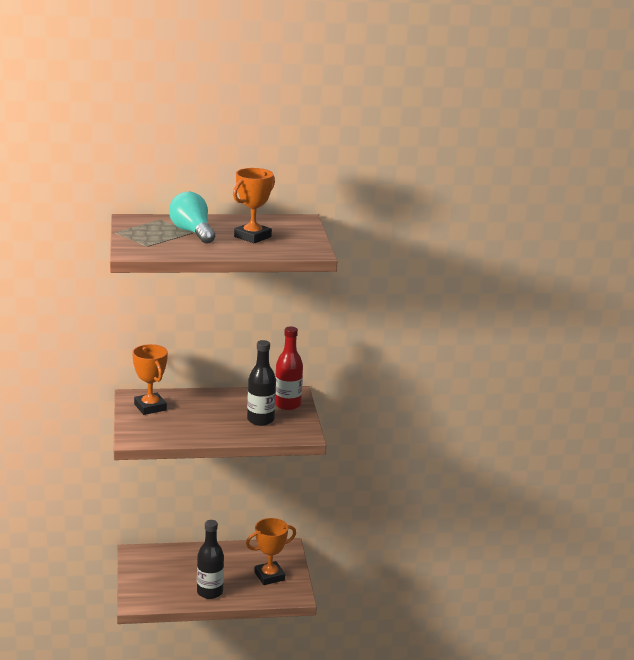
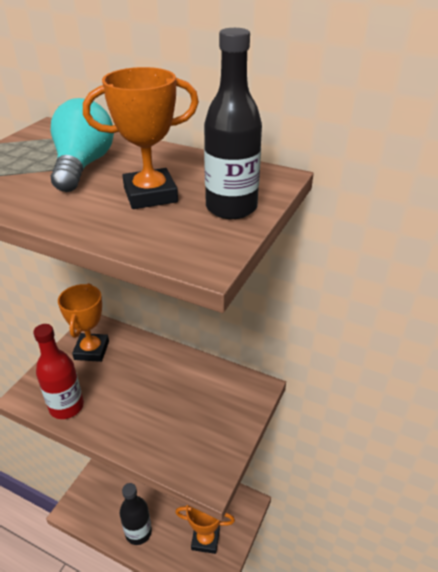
camera: 35 degrees right, 15 degrees up
(260, 420) = (180, 422): black bottle -> black bottle (231, 208)
(287, 405) = (233, 407): red bottle -> red bottle (66, 406)

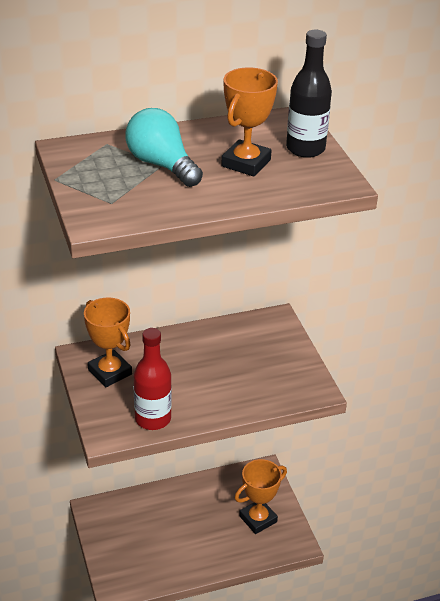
camera: 45 degrees left, 0 degrees up
(138, 532) = (197, 556): black bottle -> none

